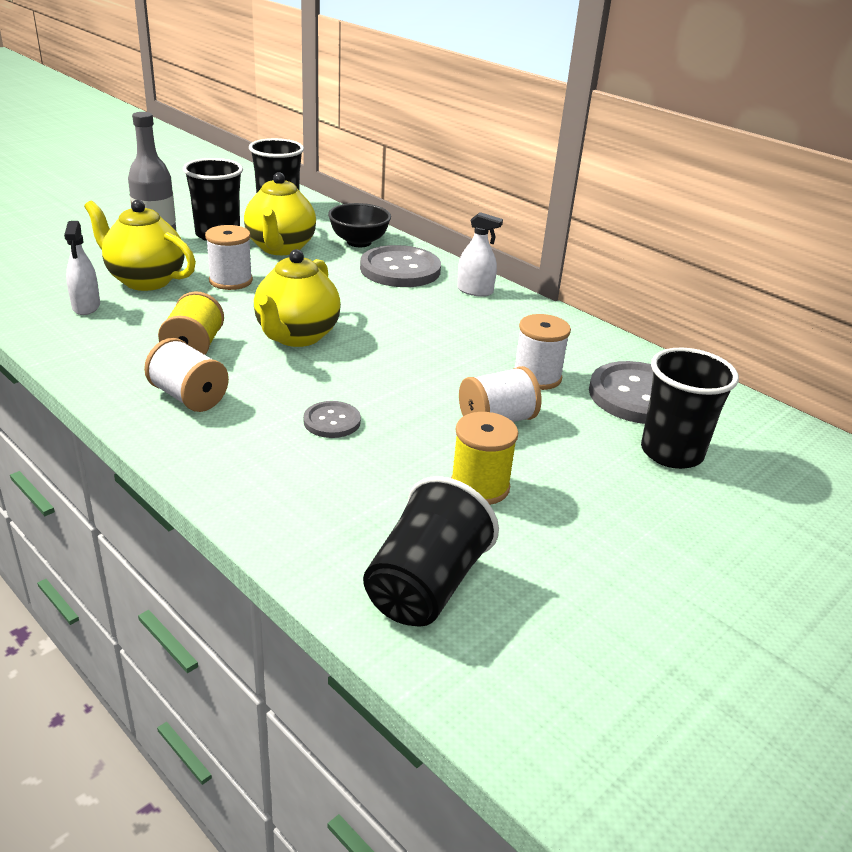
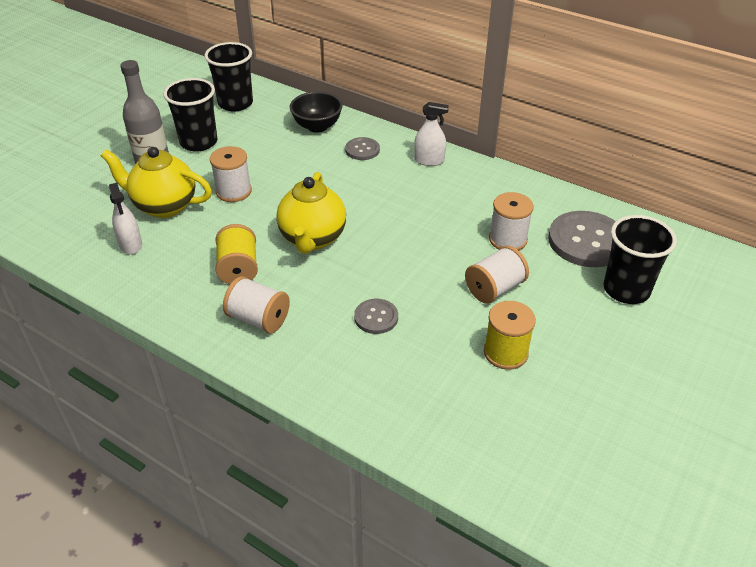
camera: 10 degrees left, 10 degrees up
(280, 248) = (257, 146): yellow teapot -> none
(400, 269) = (362, 150): grey button -> grey button, size x0.52
(425, 586) = (502, 448): black cup -> none

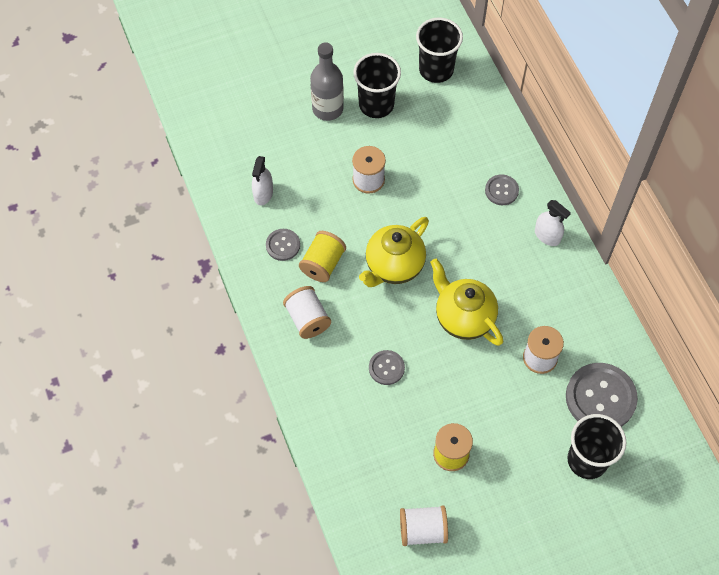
camera: 35 degrees right, 20 degrees up
(164, 206) = (308, 166): yellow teapot -> yellow teapot (463, 318)
(183, 274) = (283, 245): none -> grey button
(317, 126) = (484, 139): black bowl -> none
(494, 289) = (490, 396): white spool -> white spool (423, 530)

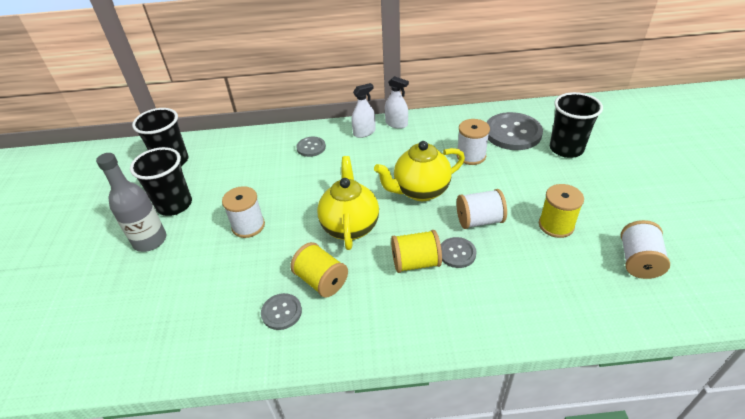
camera: 70 degrees left, 20 degrees down
(263, 193) = (207, 317): white spray bottle -> white spray bottle (396, 124)
(307, 319) = (381, 308): white spool -> white spool (479, 220)
(365, 335) = (415, 263): none -> yellow spool
(394, 266) = (350, 226): yellow teapot -> yellow teapot turned 150 degrees counterclockwise

